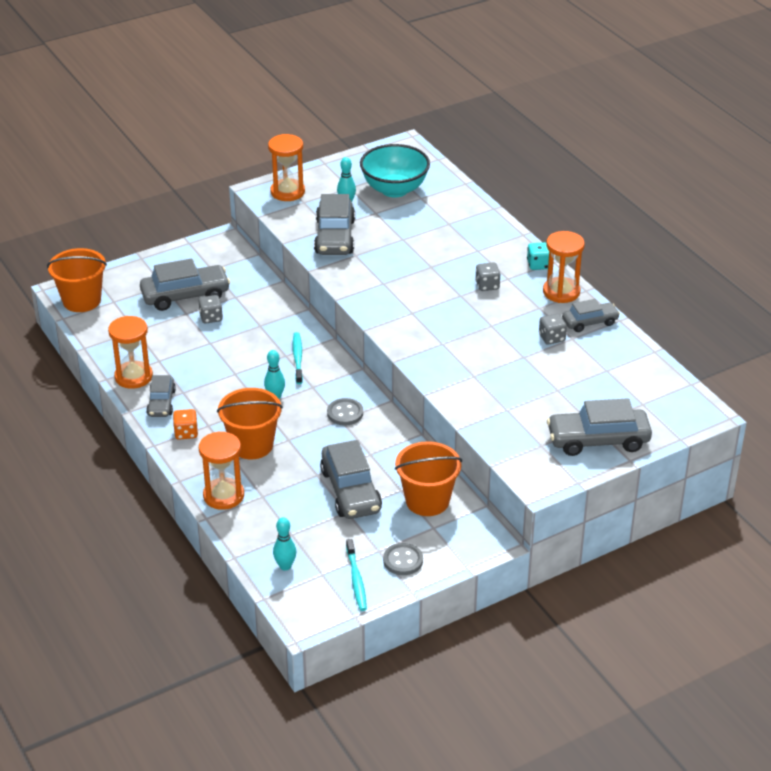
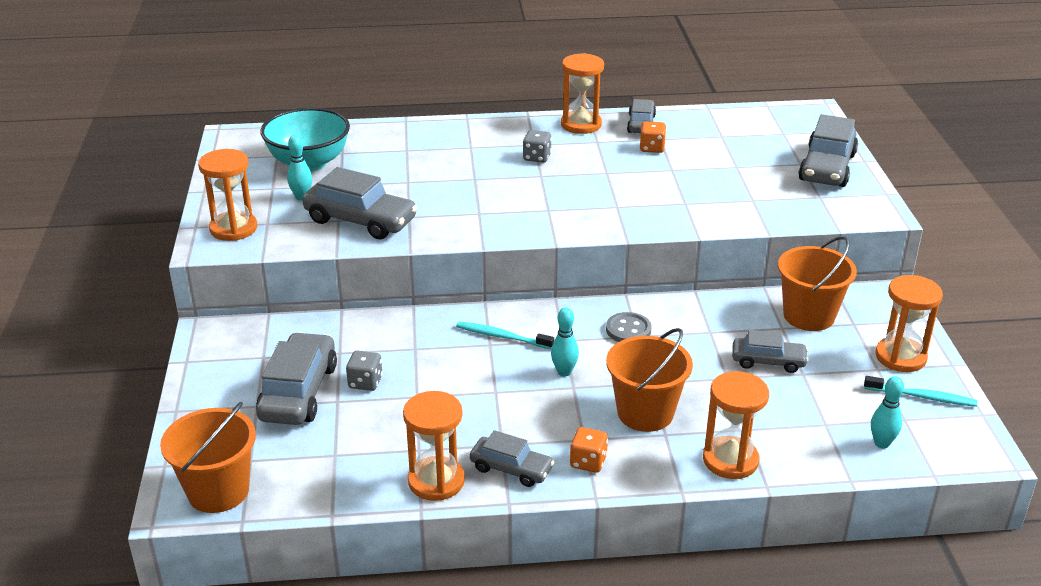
camera: 65 degrees left, 5 degrees down
(350, 491) = (768, 361): grey car -> grey car, size x0.60
(403, 560) = (900, 357): grey button -> orange hourglass
(538, 265) = (526, 124): turquoise dice -> none
(551, 338) = (652, 148): grey dice -> orange dice

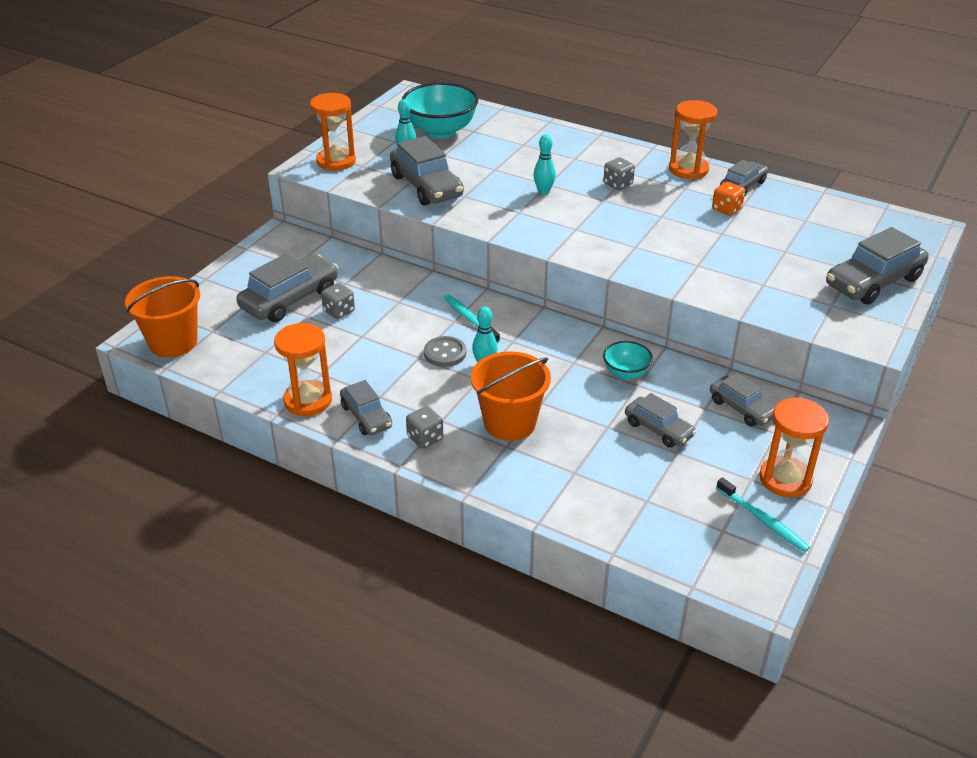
camera: 35 degrees right, 5 degrees up
(588, 462) = (425, 438): orange dice -> grey dice
(628, 330) = (572, 355): grey button -> grey button (445, 353)
(690, 326) = (626, 373): none -> turquoise bowl
(730, 460) = (533, 489): orange hourglass -> none
(808, 316) = (741, 408): orange bucket -> grey car
(881, 443) = (677, 539): turquoise bowling pin -> turquoise bowling pin (543, 191)

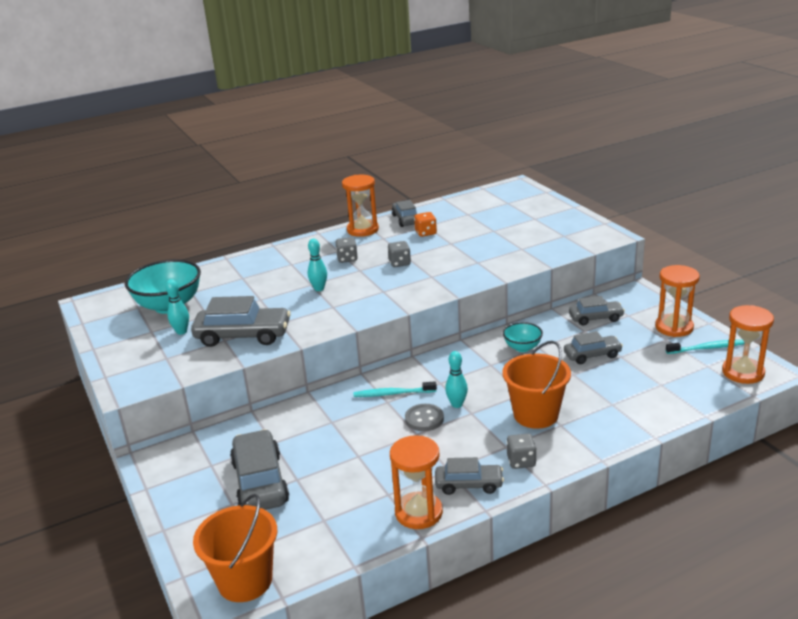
camera: 55 degrees left, 10 degrees down
(336, 161) = (140, 369): orange hourglass -> orange hourglass (743, 372)
(339, 311) = (310, 458): grey dice -> grey dice (399, 263)
(873, 282) = (553, 216): grey car -> none

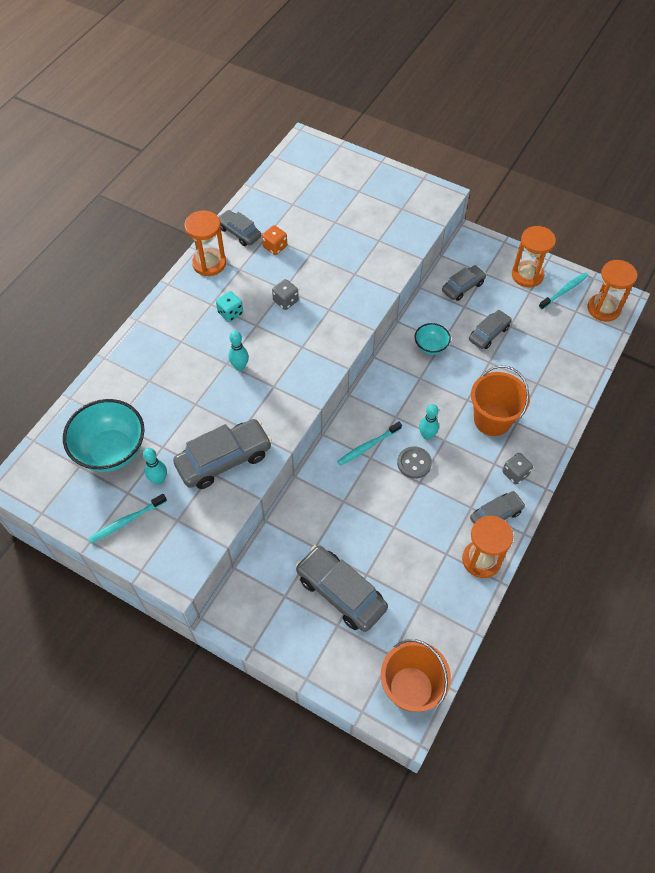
camera: 35 degrees left, 30 degrees up
(130, 346) = (126, 521): none -> turquoise toothbrush
(347, 259) = (230, 313): grey dice -> turquoise dice

